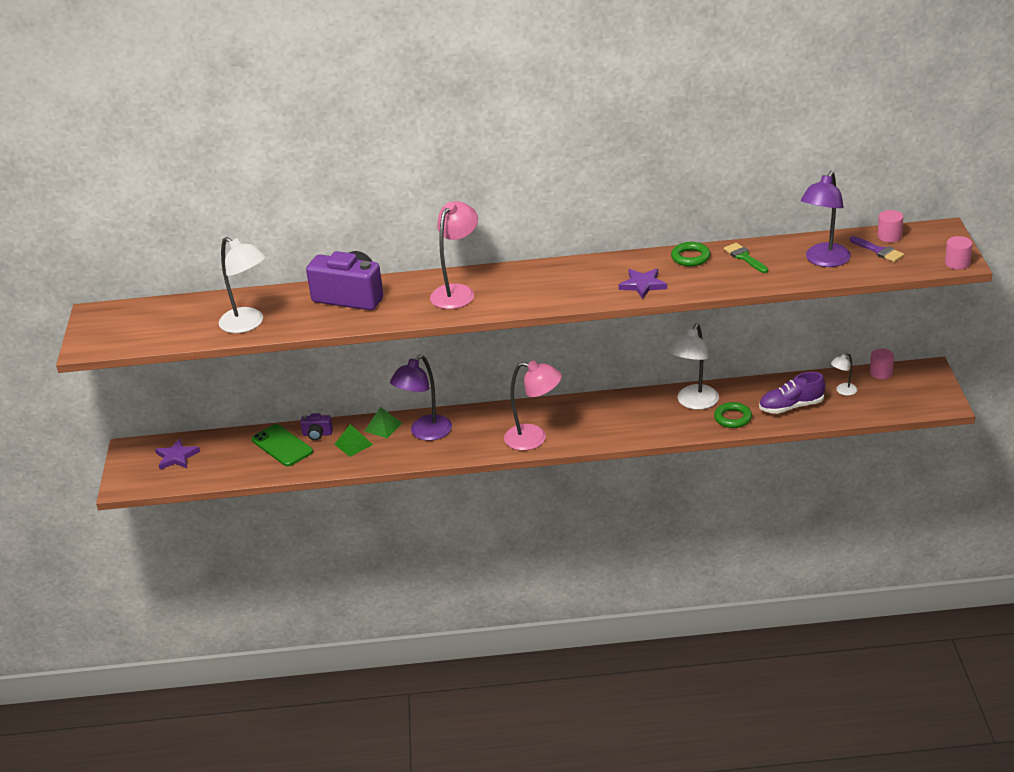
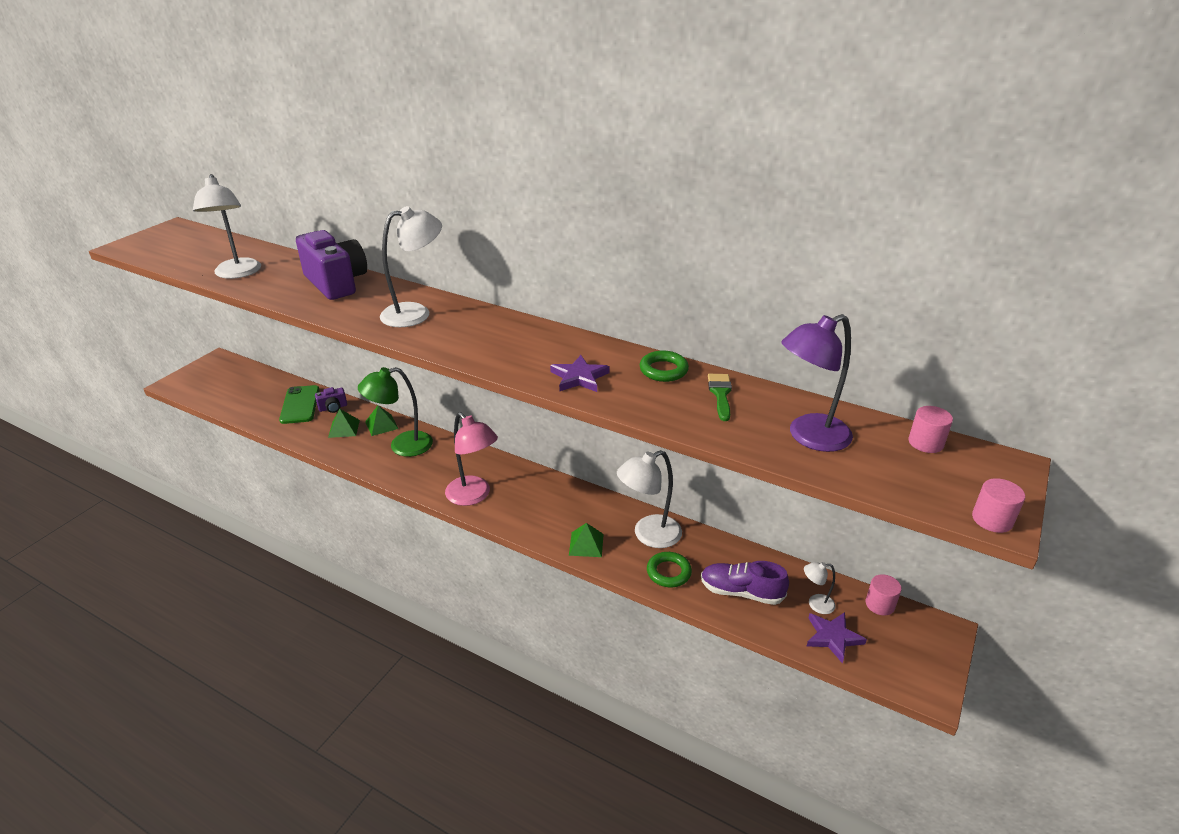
camera: 30 degrees right, 0 degrees up
(176, 457) = (231, 379): purple star -> purple star (833, 637)
(317, 434) = (333, 408): purple camera -> purple camera turned 60 degrees counterclockwise
(425, 433) = (402, 446): purple lamp -> green lamp
(457, 292) = (415, 313): pink lamp -> white lamp
(657, 428) = (586, 544): none -> green pyramid
(878, 251) = (893, 455): purple brush -> none

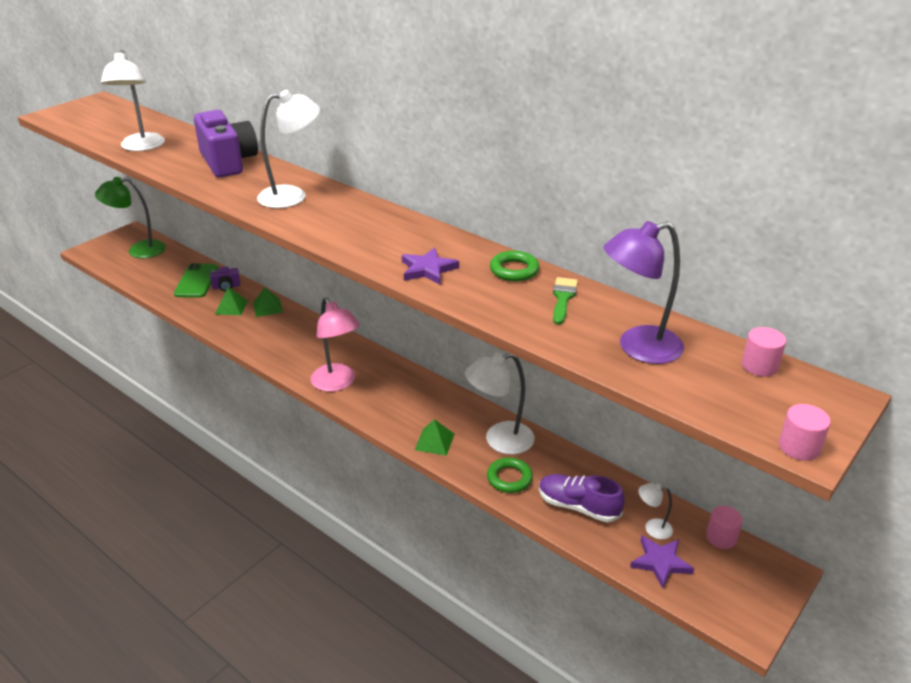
camera: 10 degrees right, 0 degrees up
(402, 446) = (282, 329): green lamp -> green lamp (138, 250)

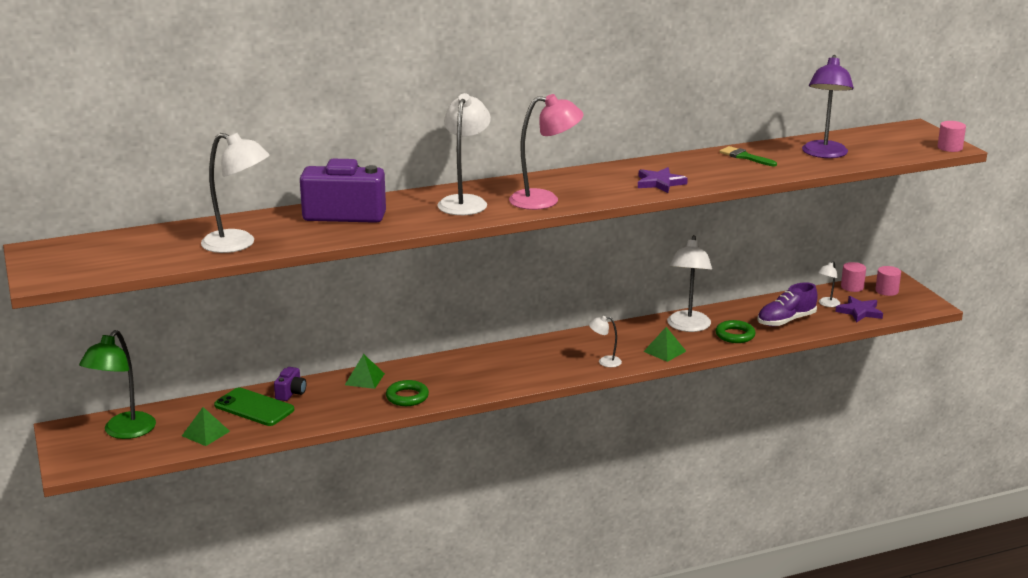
camera: 60 degrees left, 10 degrees down
(231, 307) = (338, 397): green pyramid -> green pyramid (205, 433)
(337, 383) = (540, 372): pink lamp -> pink lamp (544, 200)
(384, 412) = (604, 362): none -> white lamp
(514, 270) = (691, 160): green ring -> green ring (407, 397)
(759, 366) = (870, 134): pink cylinder -> pink cylinder (886, 291)

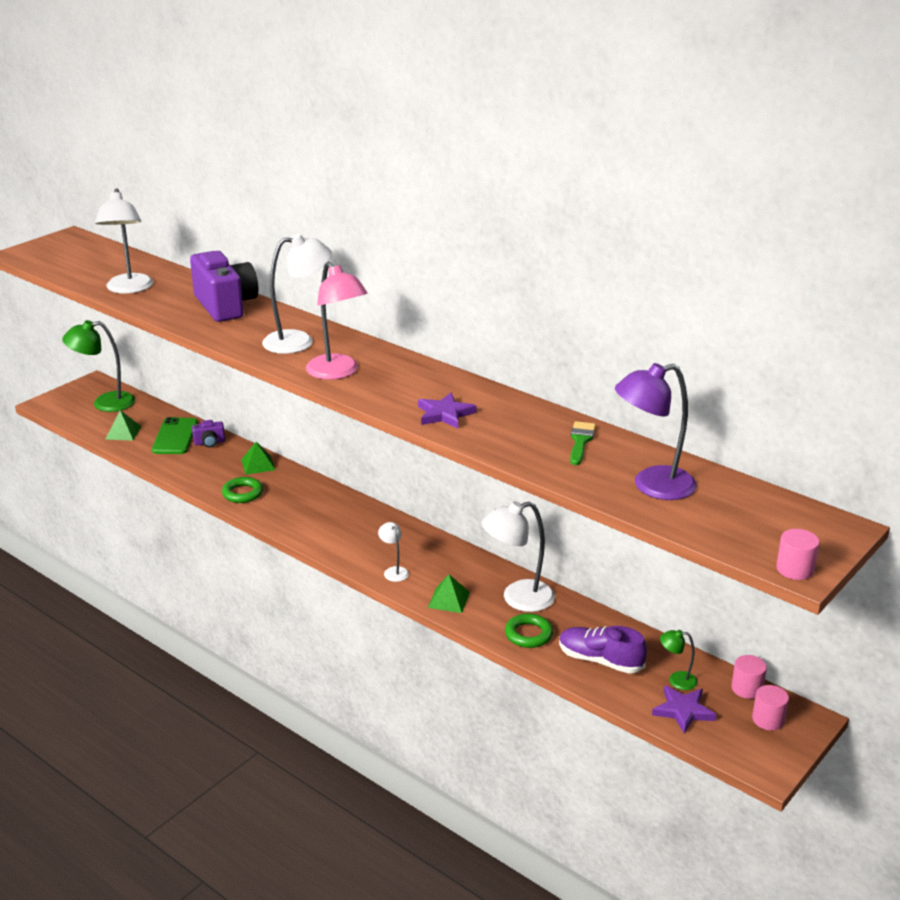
camera: 60 degrees right, 5 degrees up
(827, 304) = (676, 680): white lamp -> green lamp

